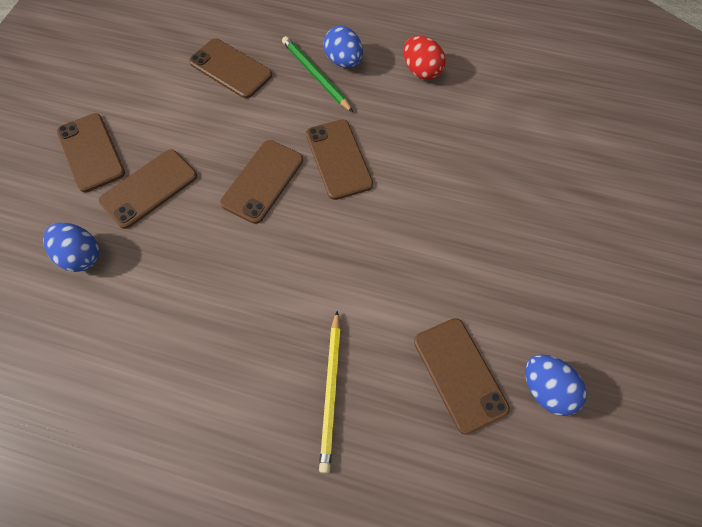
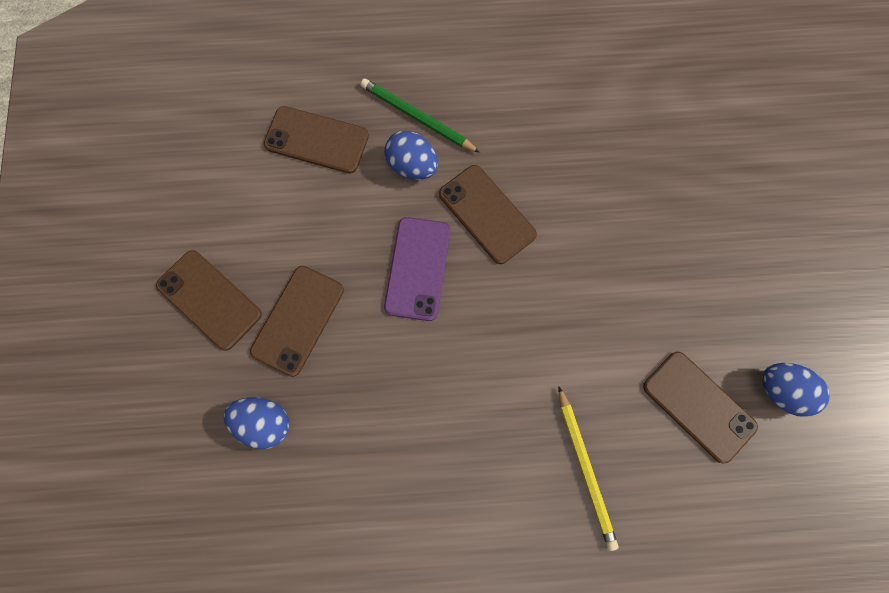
camera: 20 degrees left, 10 degrees up
(263, 181) = (418, 268): brown phone -> purple phone
(343, 61) = (441, 89): blue egg -> blue egg (412, 166)
(421, 71) = (532, 74): red egg -> none

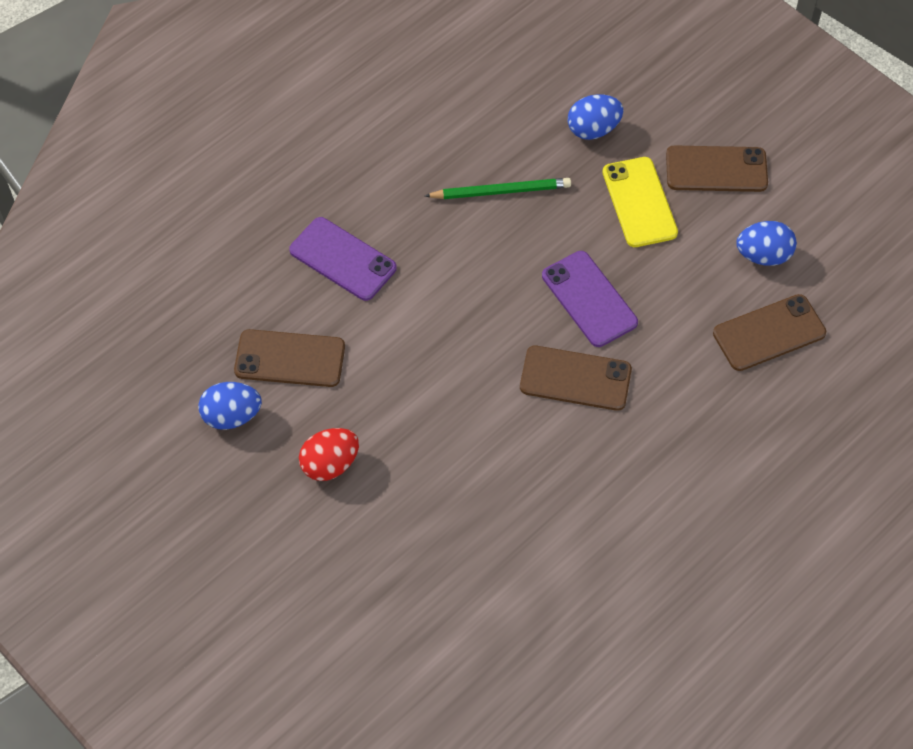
camera: 140 degrees right, 15 degrees down
(298, 320) = (639, 202): brown phone -> yellow phone
(412, 166) = (672, 371): blue egg -> blue egg (763, 255)
(417, 117) = (709, 413): green pencil -> green pencil (501, 191)
(585, 469) = (343, 259): yellow pencil -> purple phone
(727, 289) = (330, 464): none -> red egg

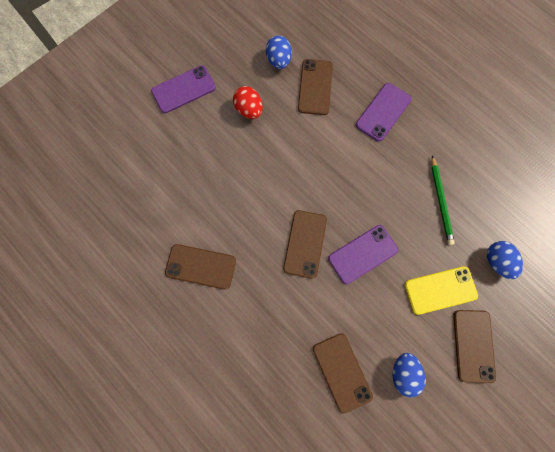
camera: 90 degrees right, 15 degrees up
(283, 576) = (183, 89): none -> purple phone
(620, 533) = (201, 266): none -> brown phone

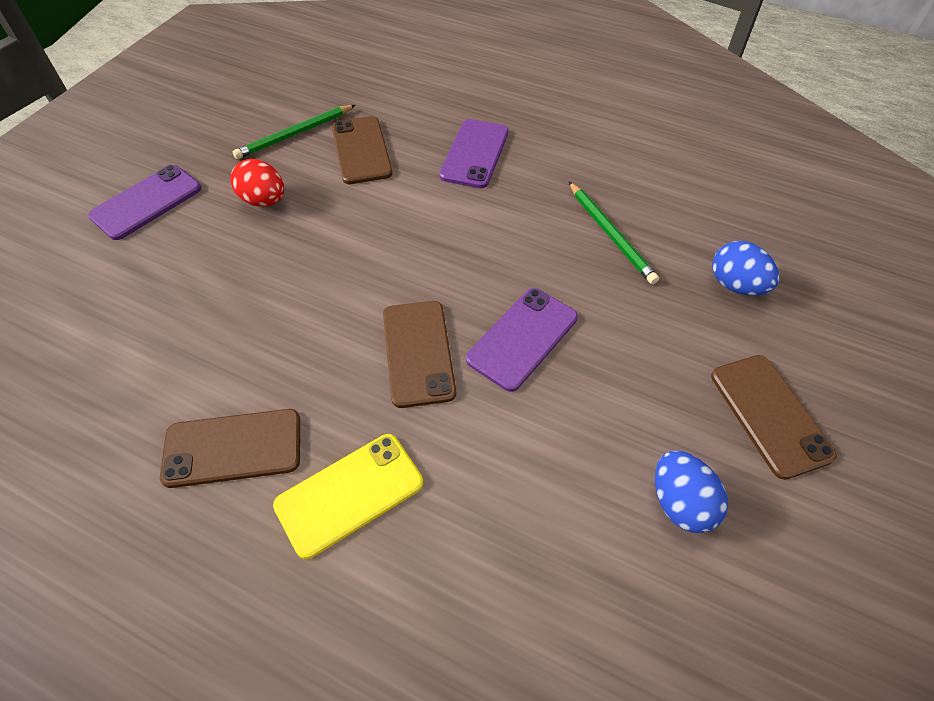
camera: 20 degrees left, 20 degrees down
(279, 60) = (295, 134): blue egg -> green pencil
(342, 372) = (567, 542): brown phone -> none
(440, 290) = (672, 350): yellow phone -> yellow phone (349, 494)

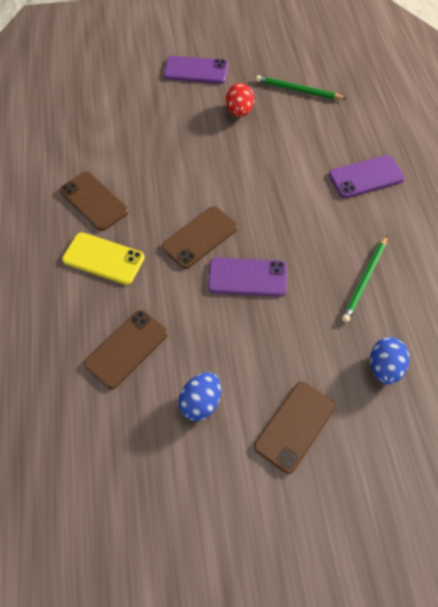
camera: 55 degrees right, 5 degrees up
(361, 150) = (315, 125): brown phone -> brown phone (126, 348)

